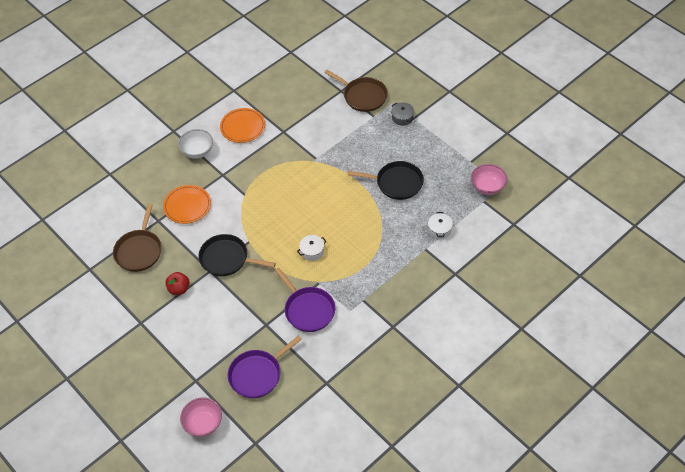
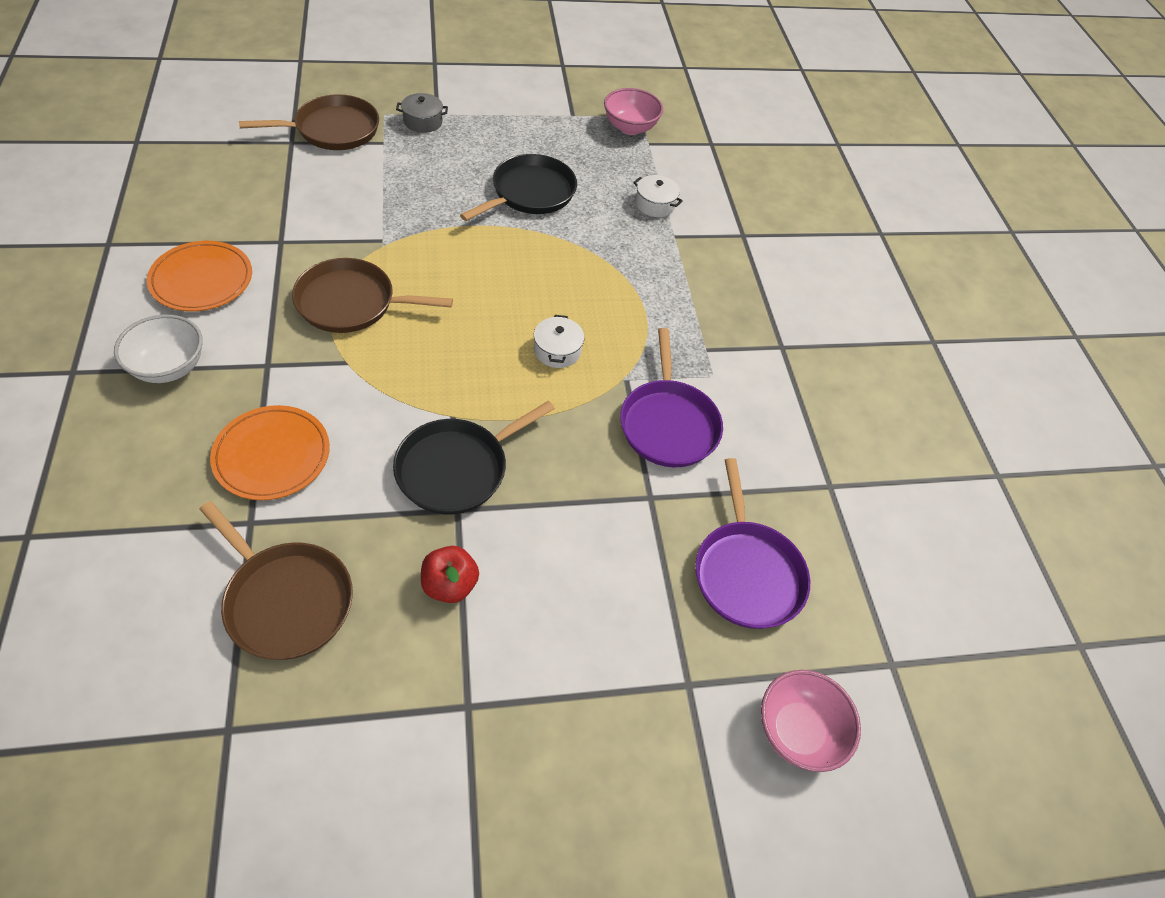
camera: 65 degrees left, 0 degrees up
(274, 174) = (351, 303): none -> brown pan
(308, 310) = (668, 424): purple pan -> purple pan turned 90 degrees clockwise

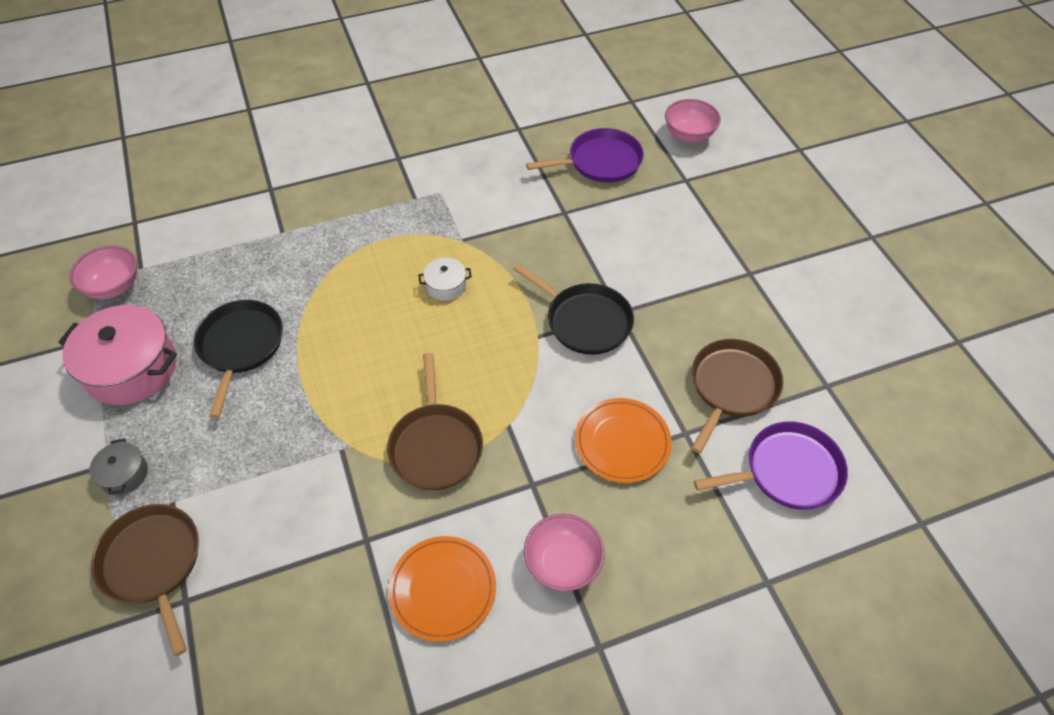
camera: 95 degrees left, 0 degrees up
(169, 367) = (563, 563): white bowl -> pink bowl
(450, 585) = (677, 301): red apple -> none
(530, 131) = (131, 368): none -> pink pot
(530, 193) = (240, 346): black pan -> black pan turned 60 degrees clockwise
(655, 204) = (239, 251): white pot -> none
(668, 424) = (496, 211): purple pan -> purple pan (788, 471)

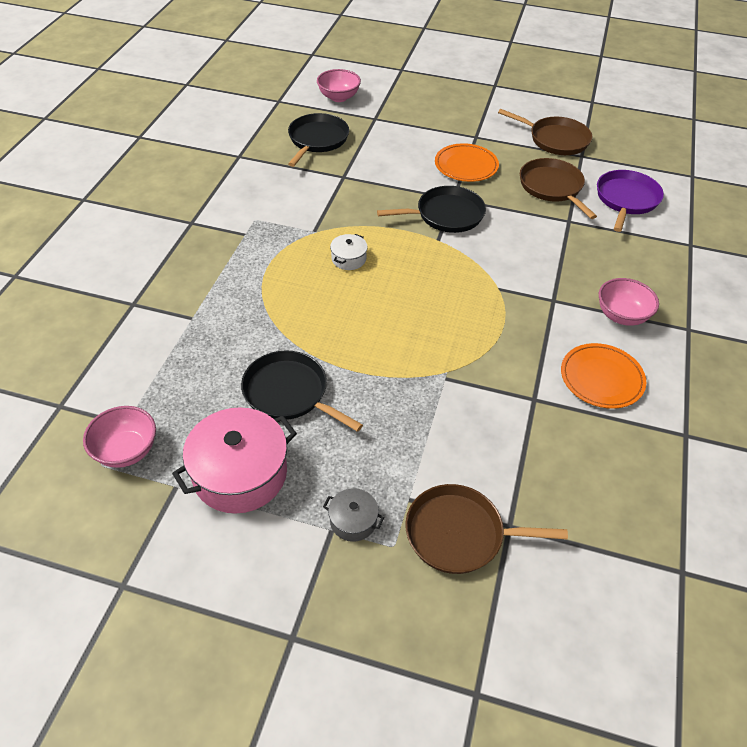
camera: 55 degrees left, 5 degrees down
(435, 446) = (485, 329): brown pan -> brown pan (555, 140)
(601, 162) = (317, 140): purple pan -> black pan
(622, 442) = (554, 248): orange plate -> orange plate (466, 166)

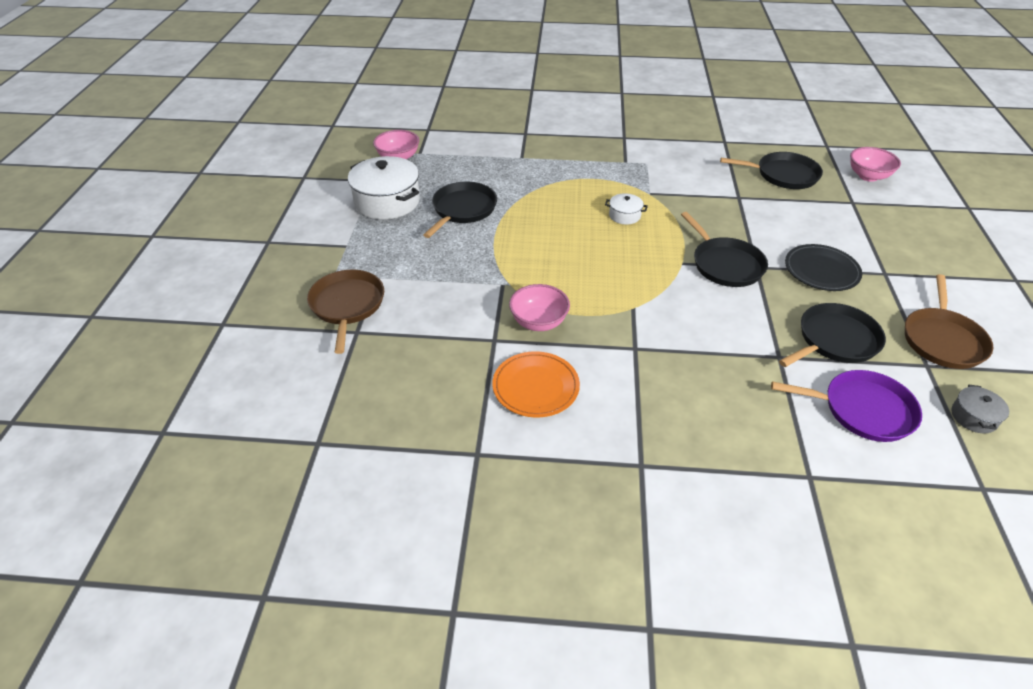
camera: 80 degrees right, 5 degrees down
(240, 473) = (387, 202): pink pot -> white pot
(353, 521) = (354, 254): grey pot -> grey pot (973, 417)
(466, 166) = (821, 270): orange plate -> black plate
(552, 187) = (835, 340): brown pan -> black pan
(621, 315) = (636, 403): pink bowl -> pink bowl (539, 322)

